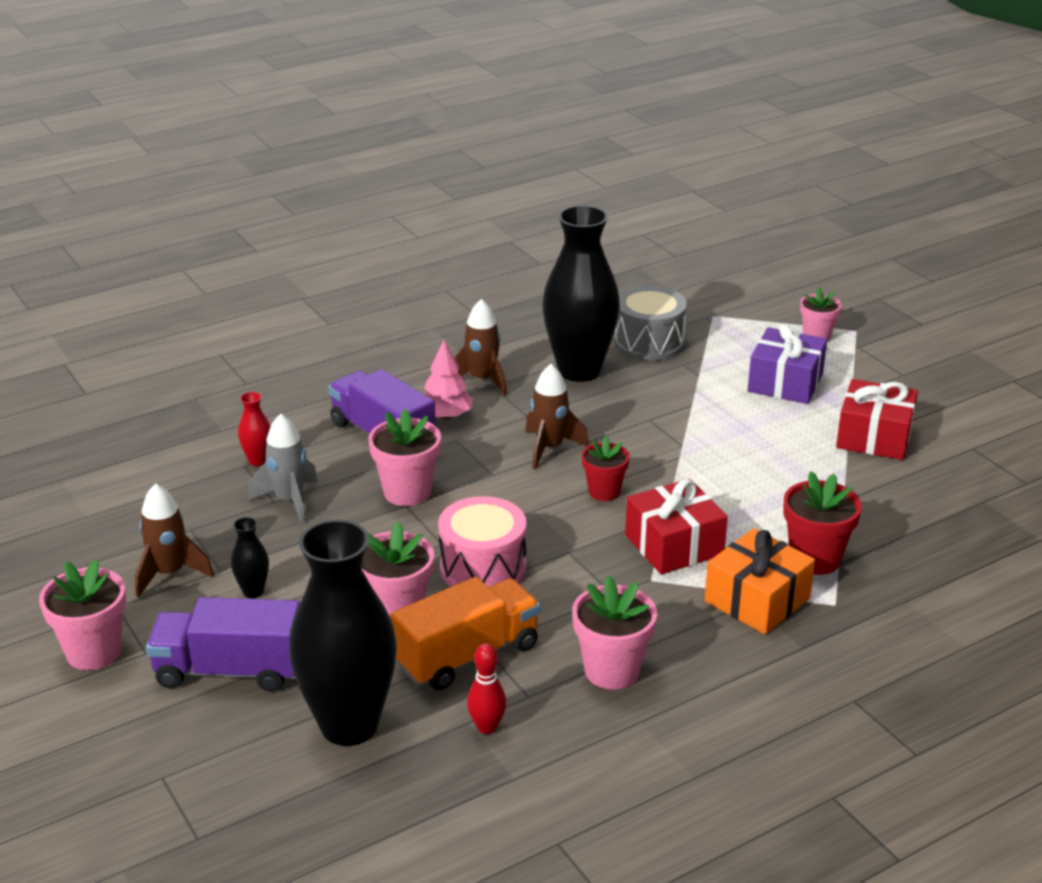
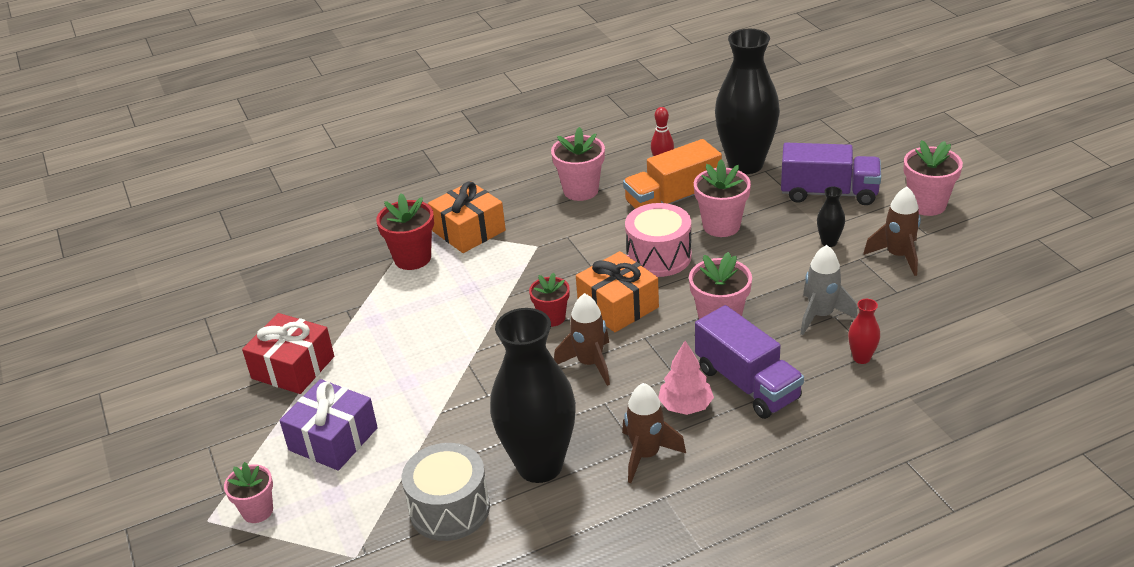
camera: 170 degrees left, 5 degrees up
(528, 506) = (618, 306): none -> orange gift
(674, 545) = (511, 271): red gift -> none

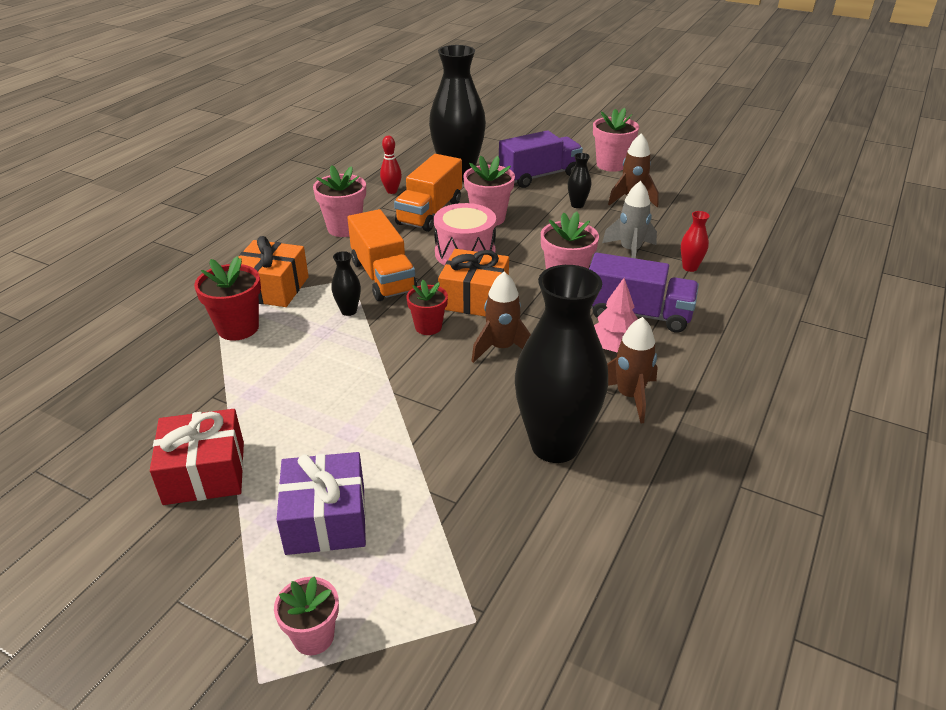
camera: 40 degrees left, 0 degrees up
(449, 509) = (518, 523): grey drum -> none
(505, 276) = (348, 311): none -> black vase
(564, 254) = (383, 277): none -> orange truck

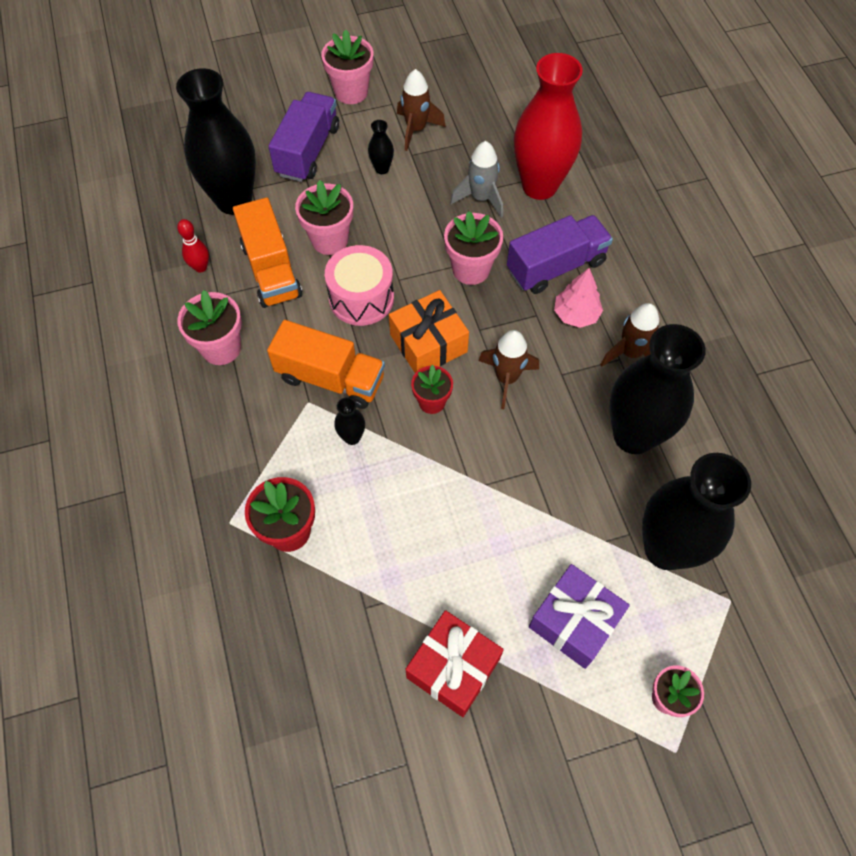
camera: 45 degrees left, 25 degrees up
(272, 288) = (256, 467): orange gift -> none
(471, 536) = (666, 549): none -> black vase
(690, 267) = (539, 186): red vase -> red vase, size x2.48

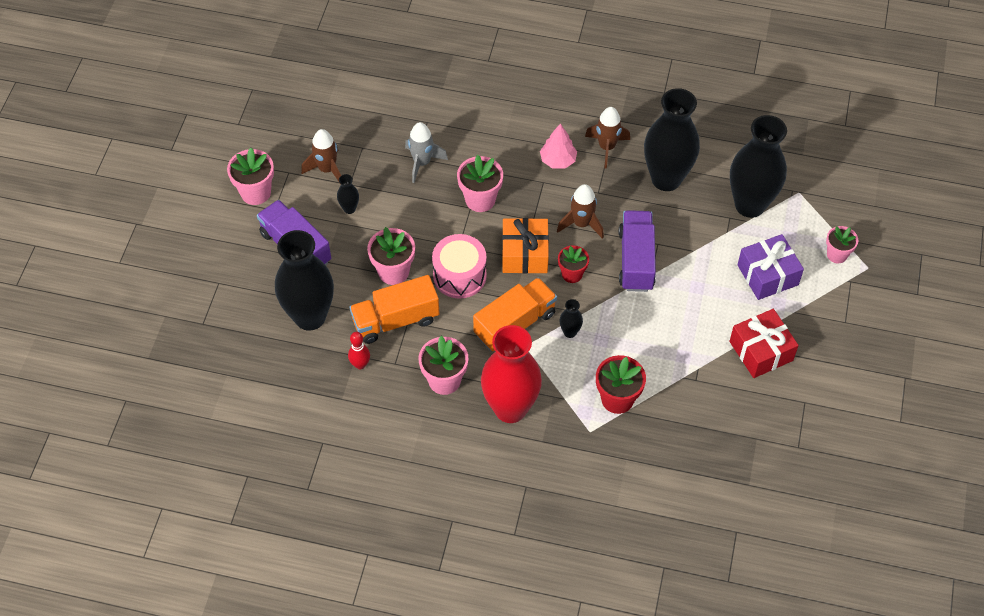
camera: 60 degrees left, 5 degrees down
(271, 270) = (395, 320): orange truck -> orange truck turned 150 degrees clockwise
(539, 186) = (436, 123): red vase -> red vase (510, 408)
(556, 266) = (512, 150): purple truck -> purple truck (636, 260)

